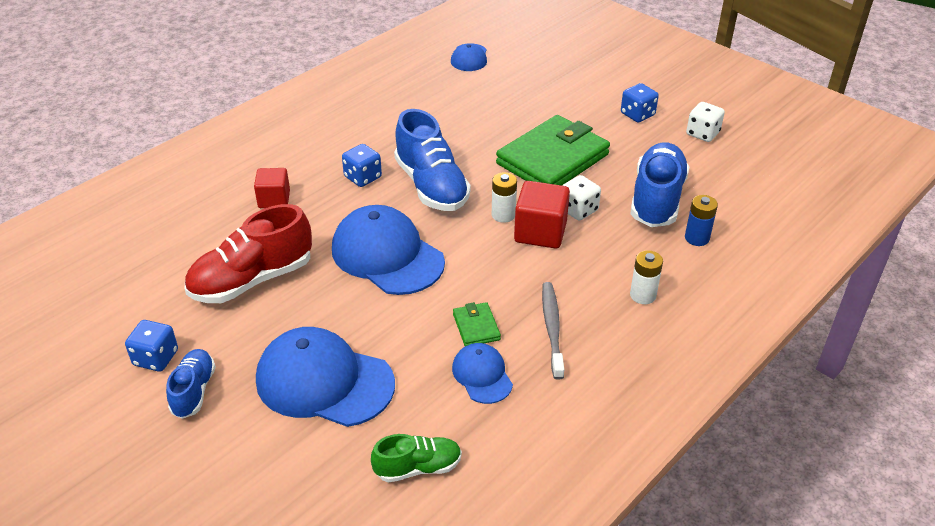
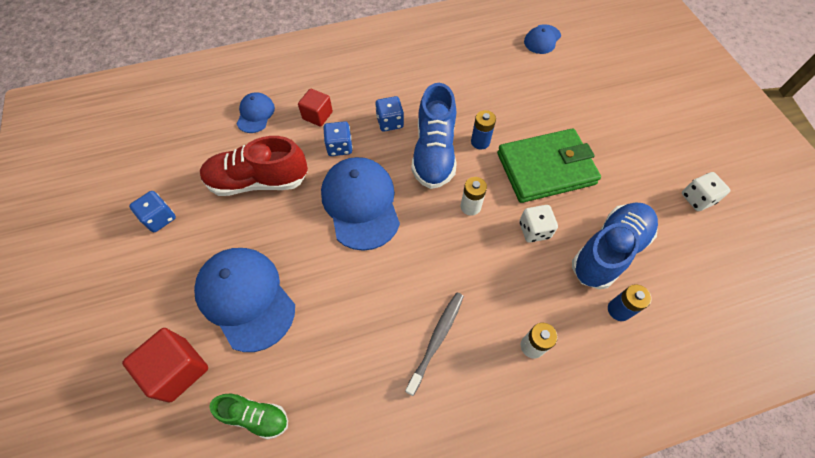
camera: 30 degrees right, 20 degrees up
(194, 391) = (163, 260): blue shoe -> none
(472, 161) = (480, 142): none -> blue battery
(476, 327) = (380, 306): green wallet -> none
(482, 375) = (355, 356): blue cap -> blue cap (255, 114)
(540, 232) = (489, 238): red cube -> red cube (178, 369)
(637, 114) = (649, 153): blue dice -> blue dice (339, 147)

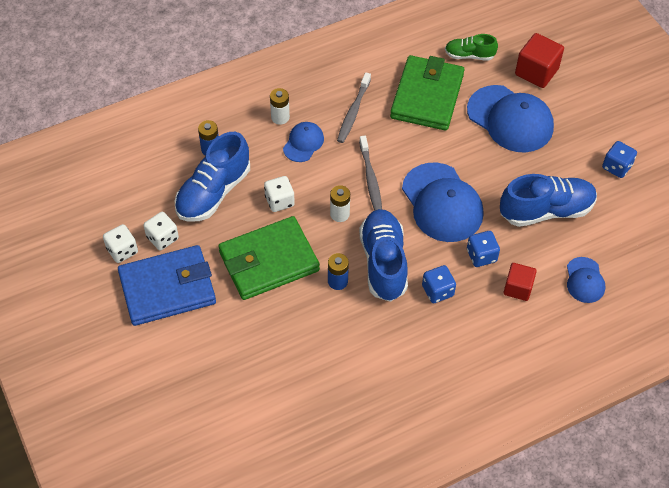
camera: 170 degrees right, 5 degrees down
(258, 181) = (546, 210): red shoe -> blue shoe
(336, 350) = (427, 96): none -> green wallet
(431, 242) = (370, 179): none -> grey toothbrush
(542, 39) = (272, 439): blue cap -> blue cap (303, 143)
(643, 156) = (167, 288): none -> blue wallet
(657, 206) = (162, 238): none -> white dice

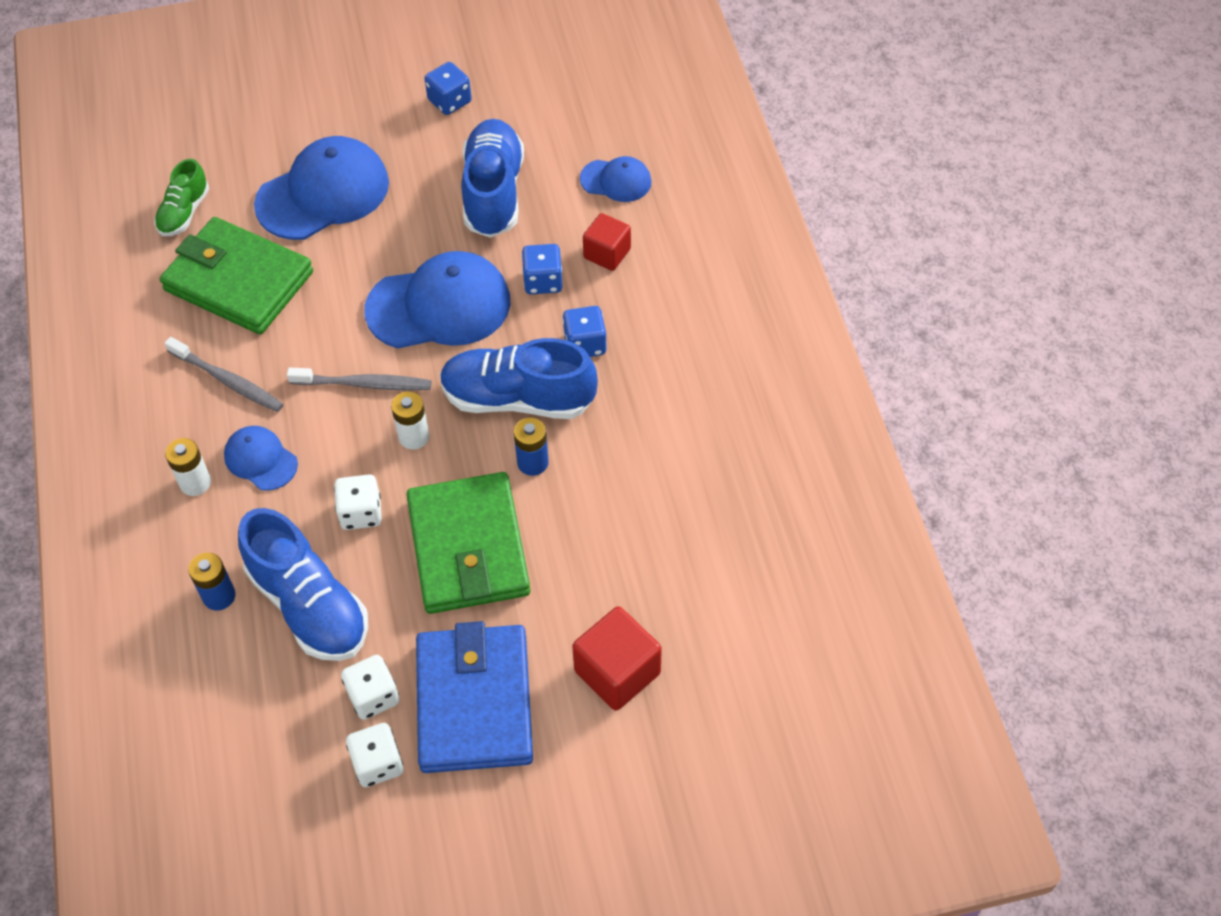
camera: 75 degrees left, 0 degrees up
(536, 72) = (251, 143): red cube -> red cube (617, 672)

